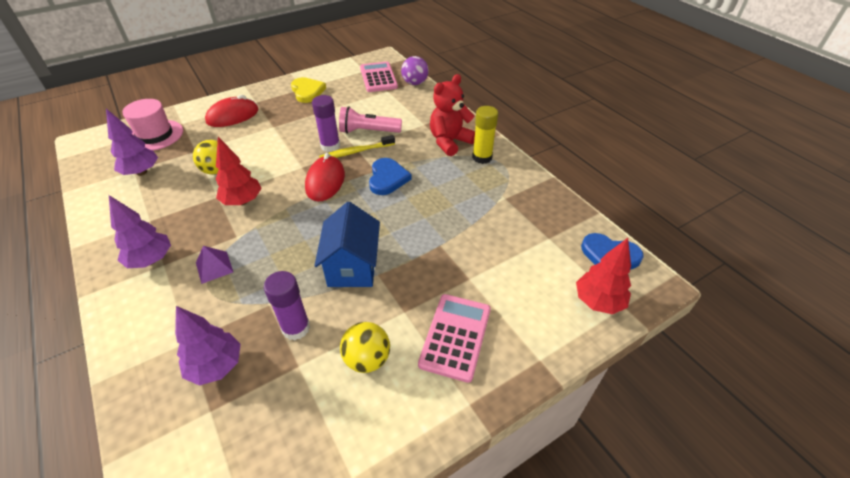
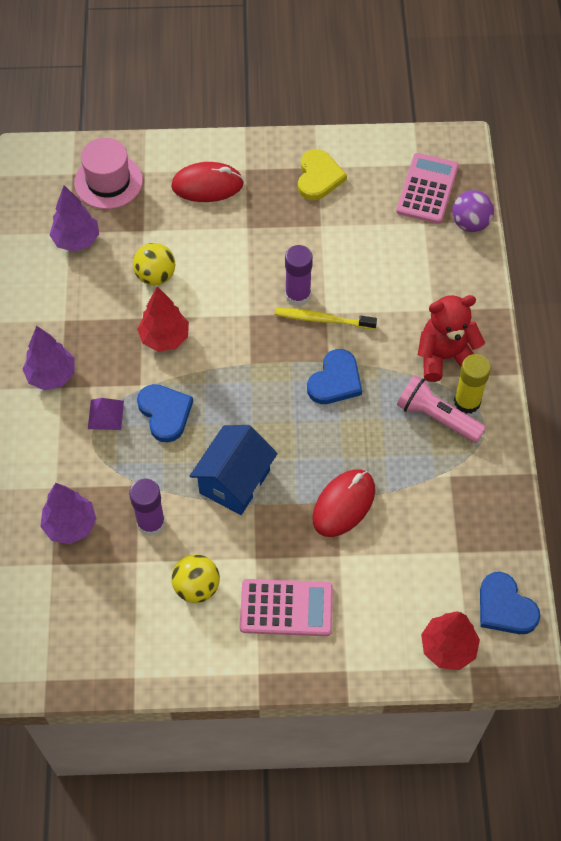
camera: 30 degrees right, 15 degrees up
(267, 246) = (165, 413): none -> blue heart
(325, 181) = (264, 351): red mouse -> red mouse (343, 504)
(368, 131) = (355, 291): pink flashlight -> pink flashlight (436, 417)
(455, 336) = (286, 608): pink calculator -> pink calculator turned 45 degrees clockwise

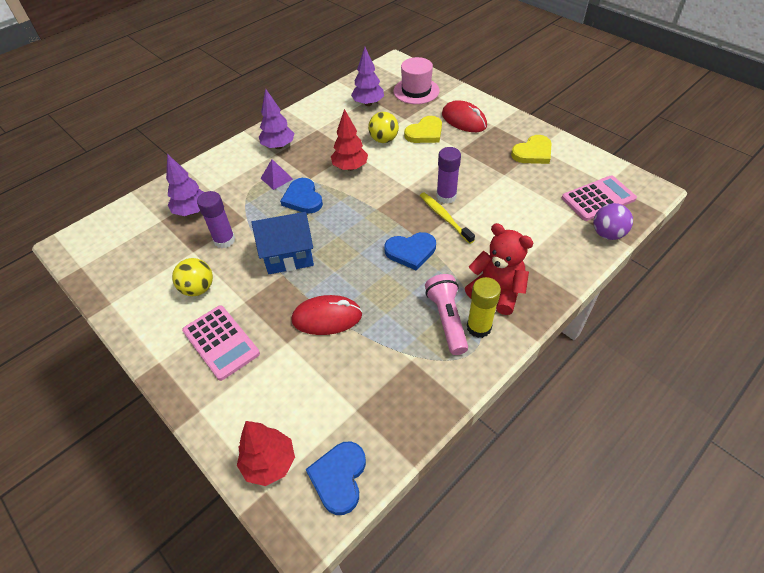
camera: 50 degrees right, 10 degrees down
(165, 413) = (303, 198): blue heart -> blue heart turned 135 degrees clockwise
(187, 233) = (425, 133): none -> yellow heart

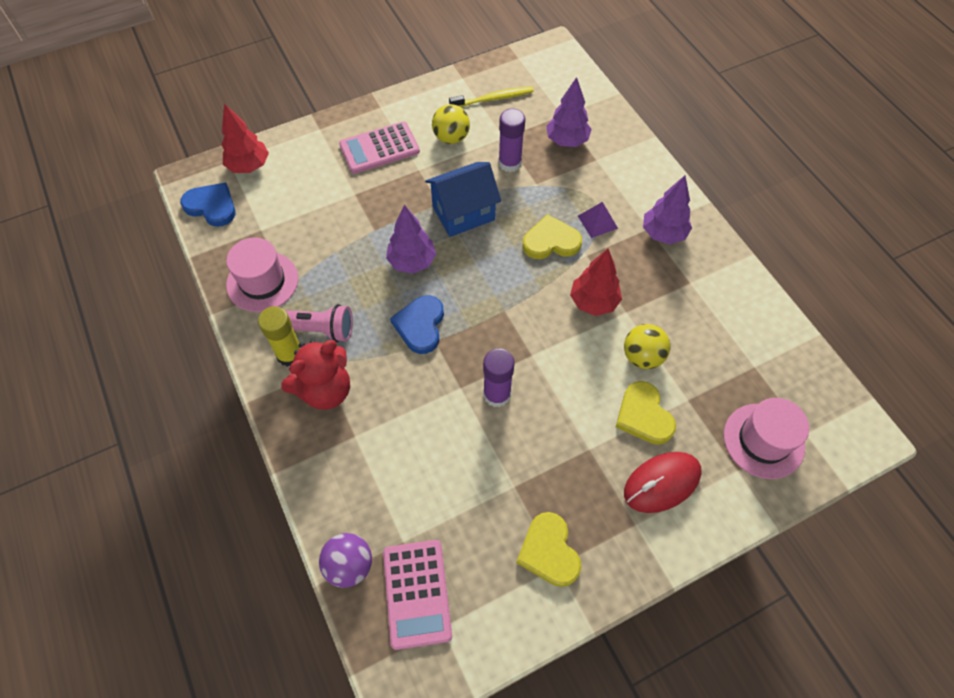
camera: 105 degrees right, 10 degrees up
(289, 256) = (463, 213): blue house -> blue house turned 60 degrees clockwise
(303, 198) = (551, 241): blue heart -> yellow heart
(327, 317) = (367, 229): red mouse -> none
(368, 103) = (741, 361): purple tree -> purple tree (412, 262)
(416, 380) = (262, 281): none -> pink hat
(444, 217) = (460, 379): yellow toothbrush -> yellow toothbrush (493, 99)

